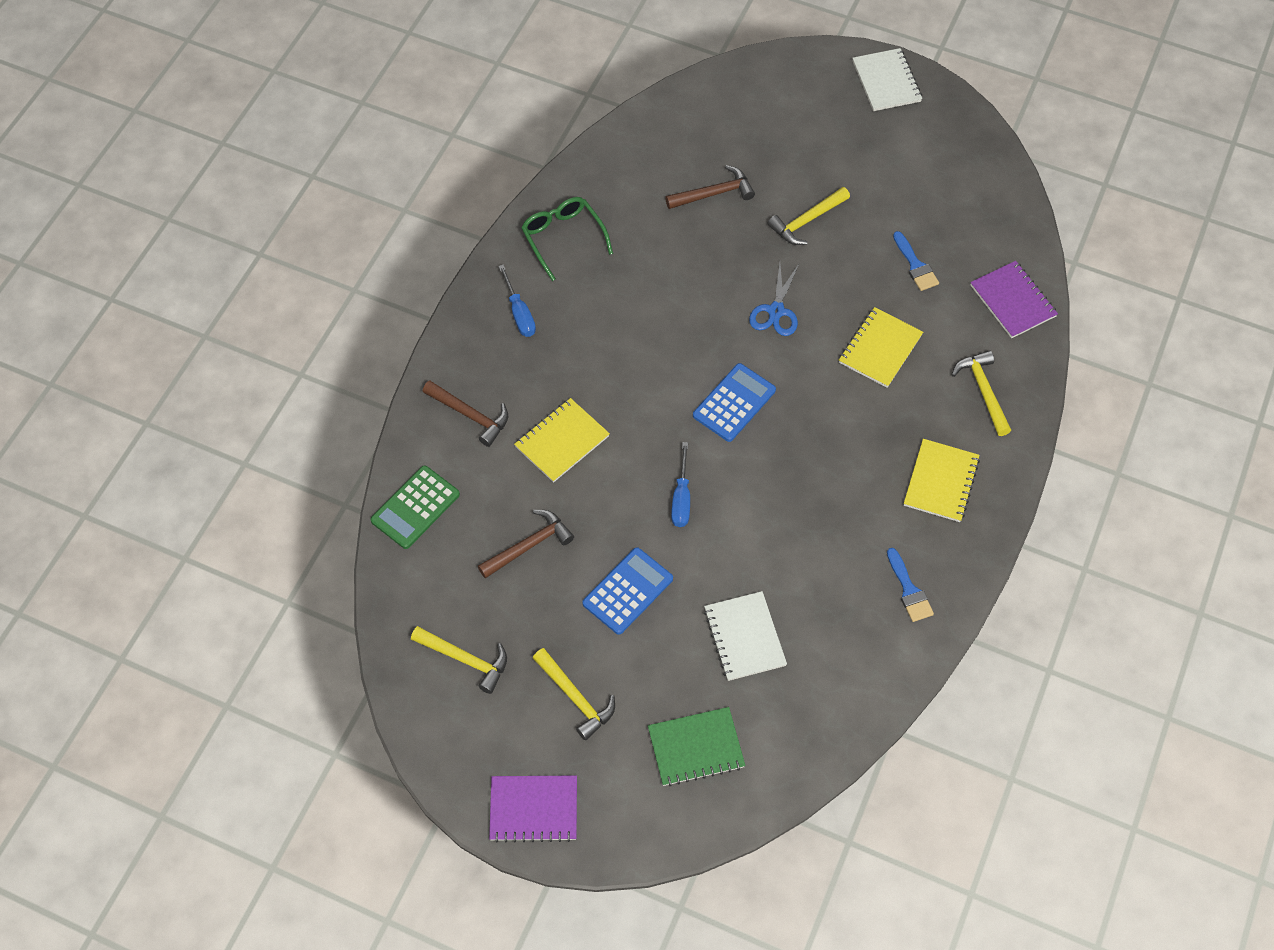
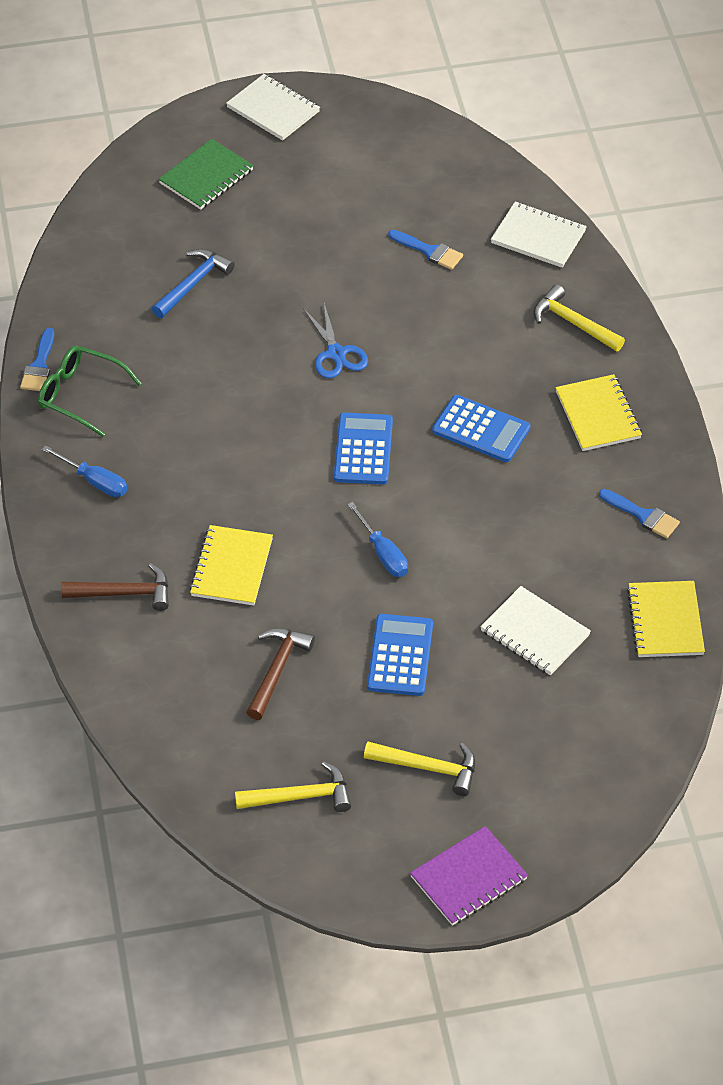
camera: 35 degrees left, 10 degrees down
(415, 507) = (140, 699): green calculator -> none
(552, 198) = (39, 366): none -> blue brush
(696, 748) = (568, 744): green notebook -> green notebook (206, 177)
(714, 193) = (193, 283): brown hammer -> blue hammer
(806, 221) = (300, 264): yellow hammer -> none
(837, 439) = (481, 429): none -> blue calculator
(880, 349) = (455, 336): yellow notebook -> yellow notebook (665, 621)
(1013, 301) = (538, 237): purple notebook -> white notebook

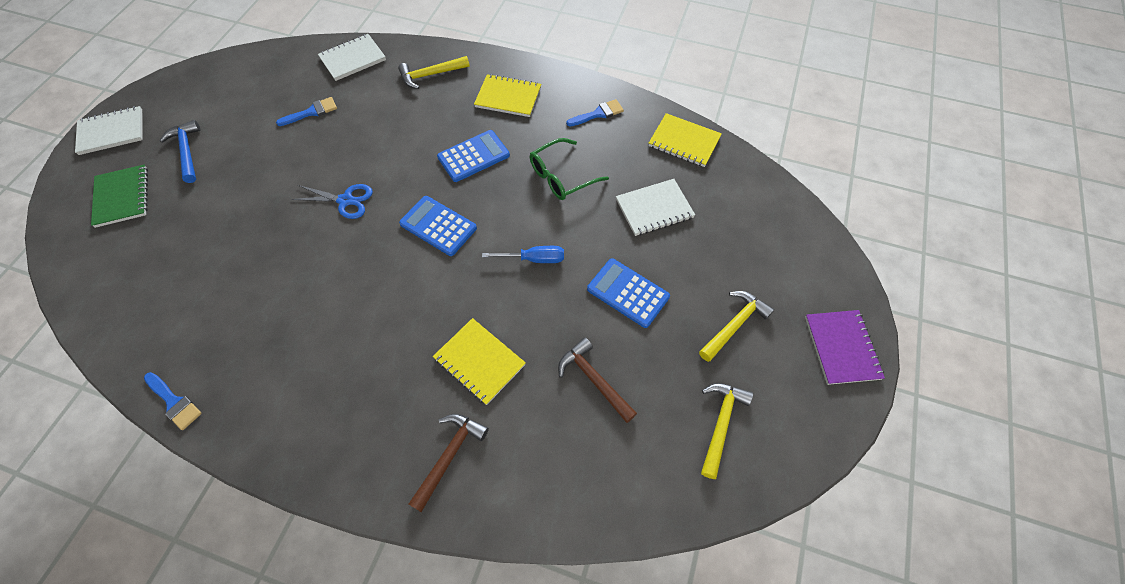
camera: 60 degrees left, 10 degrees up
(80, 395) = (231, 386): green glasses -> green glasses (561, 177)
(95, 481) = (323, 420): blue screwdriver -> none
(193, 283) = (204, 253): blue hammer -> blue hammer (187, 151)

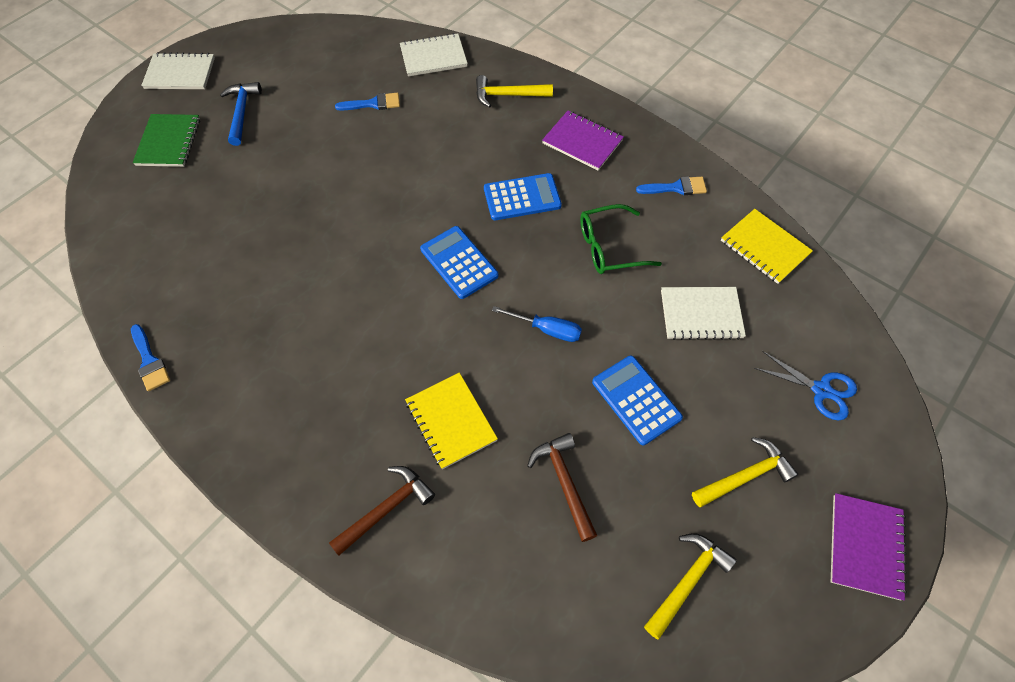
camera: 20 degrees right, 0 degrees up
(345, 200) = (375, 207): blue scissors -> blue scissors (821, 390)
(508, 97) = (582, 142): yellow notebook -> purple notebook

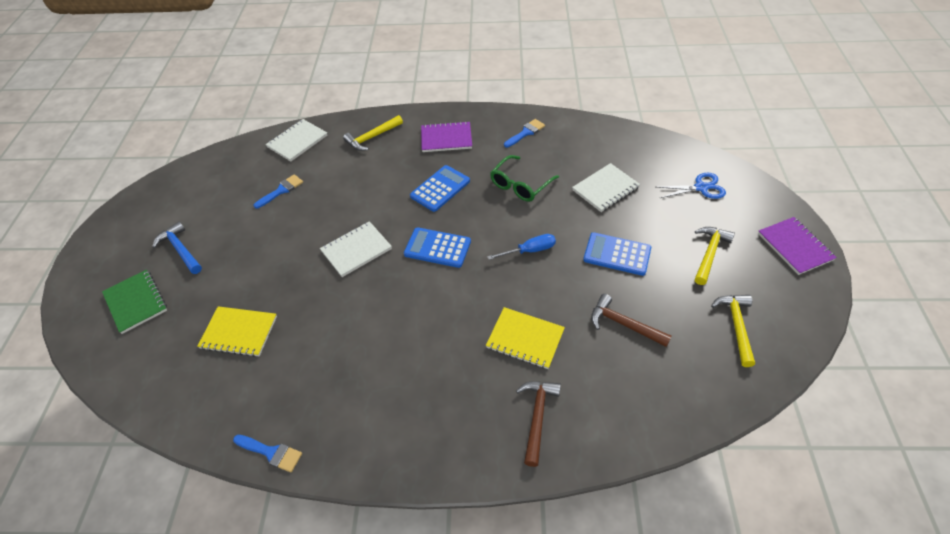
camera: 35 degrees left, 10 degrees down
(180, 73) = (98, 252): white notebook -> white notebook (356, 250)
(764, 247) = (603, 136): yellow notebook -> yellow notebook (239, 332)

